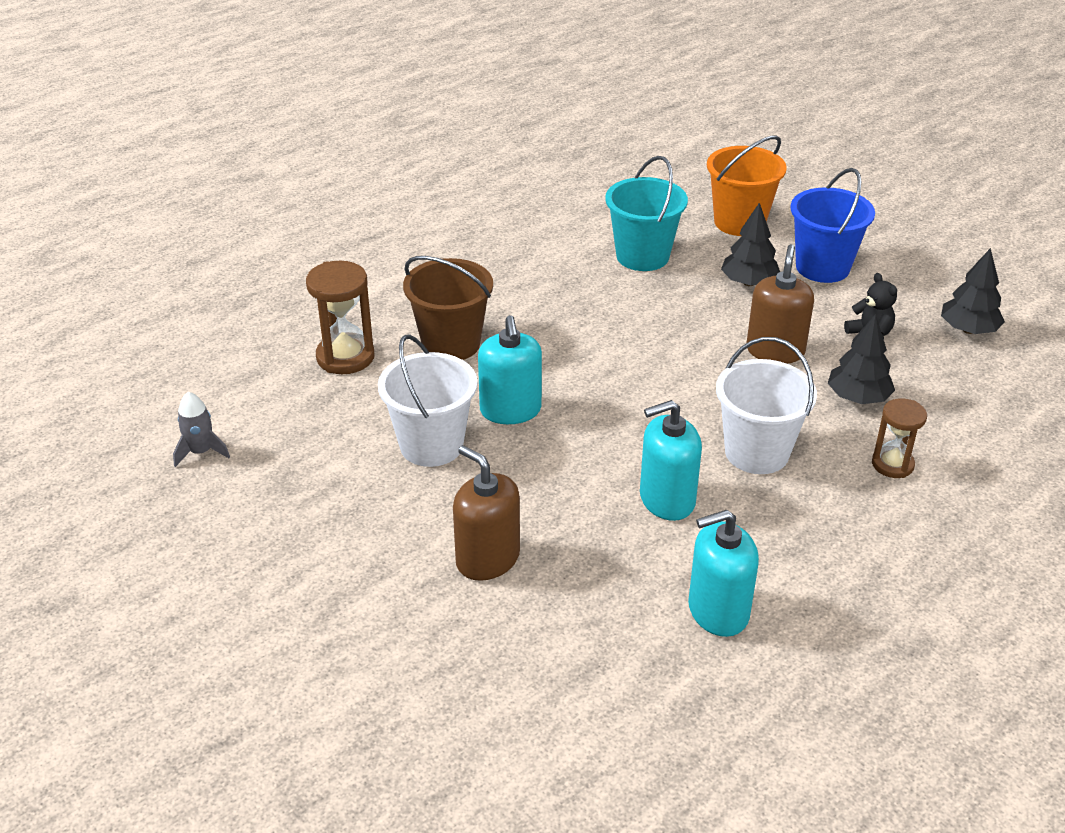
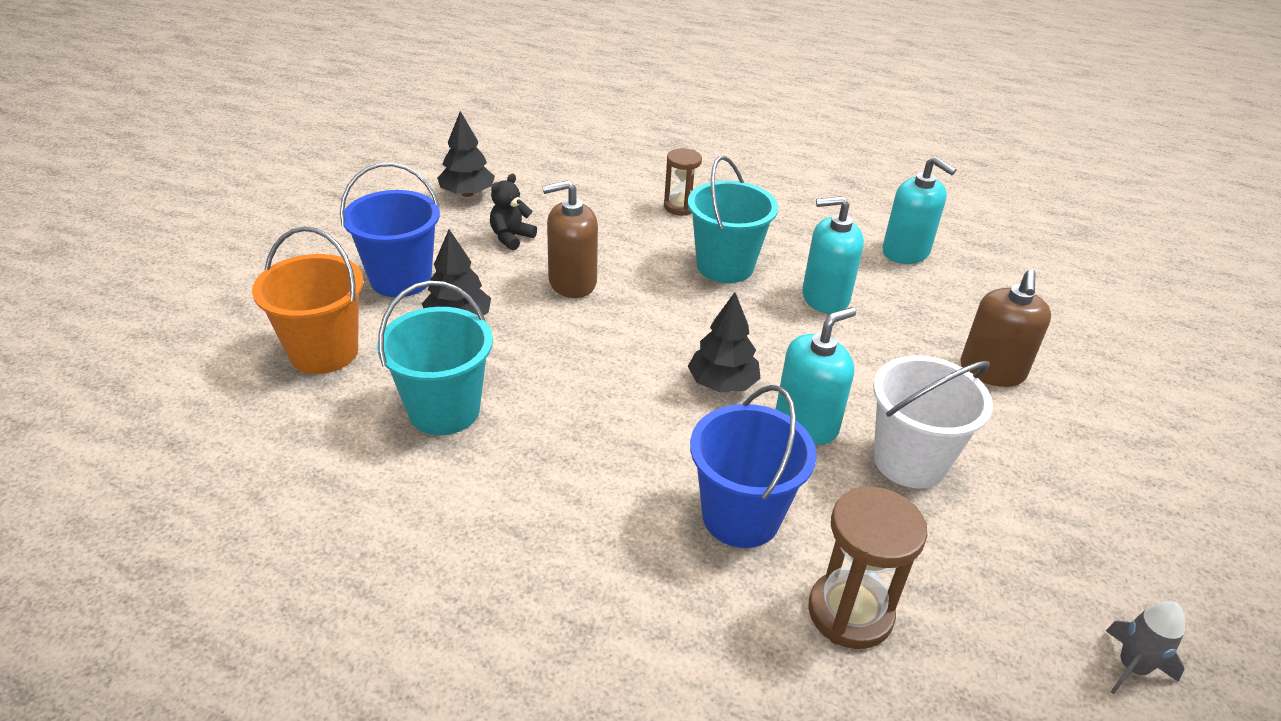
camera: 120 degrees left, 0 degrees up
(451, 344) = (741, 516): brown bucket -> blue bucket
(667, 499) = (825, 297): turquoise soap dispenser -> turquoise soap dispenser turned 135 degrees clockwise
(757, 452) = (725, 266): white bucket -> turquoise bucket
(858, 398) = (609, 231): black tree -> black tree (722, 384)

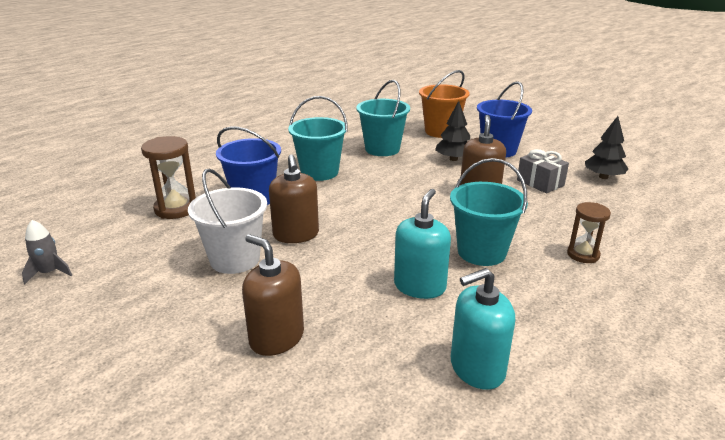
camera: 115 degrees right, 10 degrees down
(511, 237) = (540, 183): black teddy bear -> grey gift
(590, 465) = (319, 172): none -> turquoise bucket
(722, 384) = (350, 217): black tree -> none
(806, 423) = (296, 234): turquoise soap dispenser -> brown soap dispenser

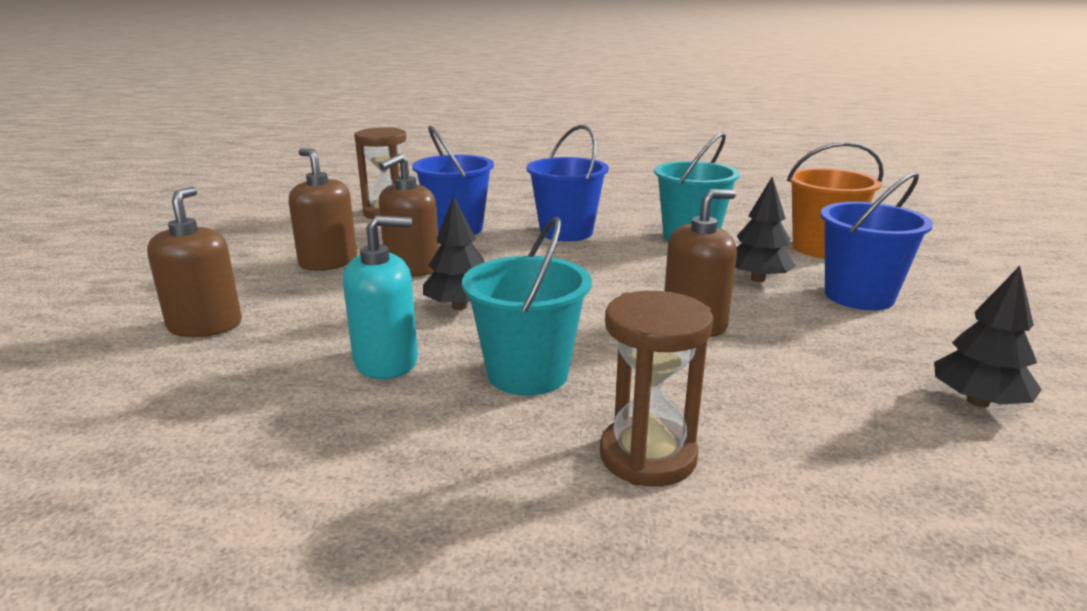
camera: 50 degrees right, 5 degrees down
(49, 273) = (229, 218): grey rocket -> none
(235, 259) = (328, 262): white bucket -> brown soap dispenser
(319, 172) = (566, 232): turquoise bucket -> blue bucket
(377, 240) = (459, 306): none -> black tree
(477, 368) = (233, 455): turquoise soap dispenser -> none
(540, 183) = (823, 354): grey gift -> none
(583, 254) = (648, 456): brown hourglass -> brown hourglass, size x1.54

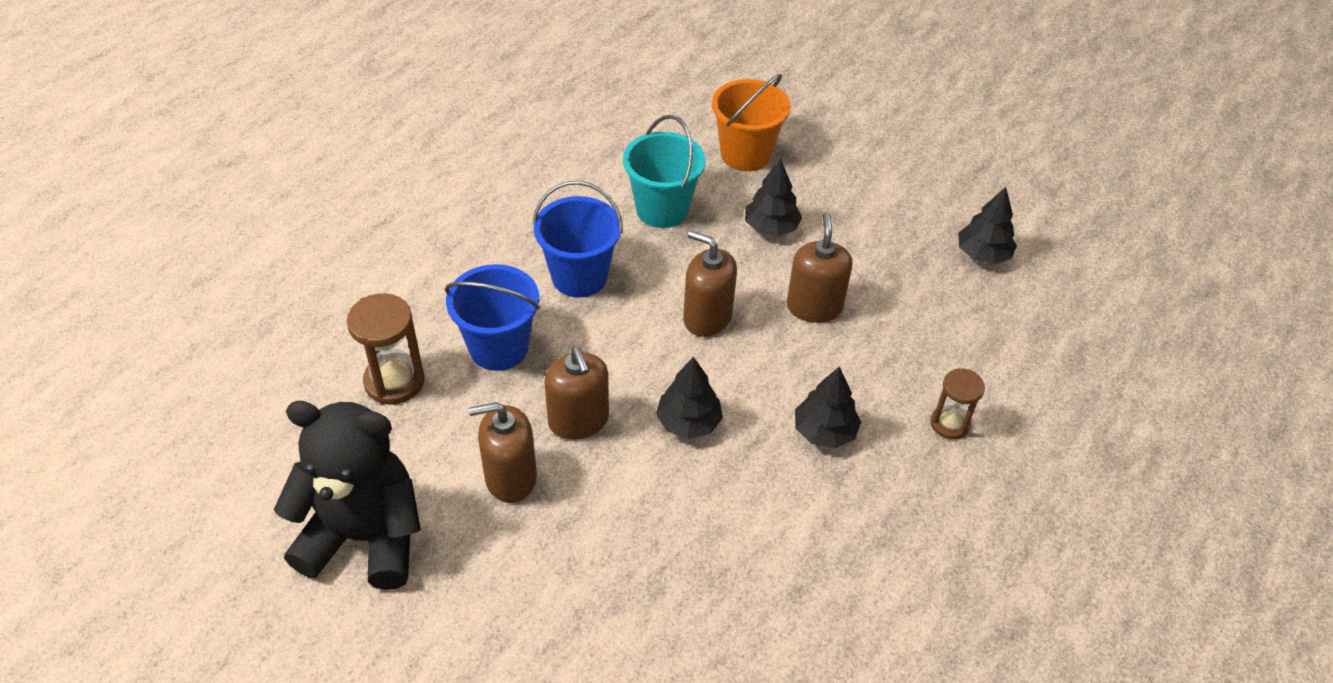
camera: 60 degrees left, 25 degrees up
(205, 325) = (600, 606): brown soap dispenser -> brown soap dispenser (707, 317)
(237, 238) = (365, 536): none -> black teddy bear
(386, 361) = (754, 502): turquoise soap dispenser -> none
(528, 373) = (824, 431): turquoise bucket -> black tree
(648, 456) = (949, 424): brown hourglass -> brown hourglass, size x0.65
(859, 296) = (835, 199): blue bucket -> none

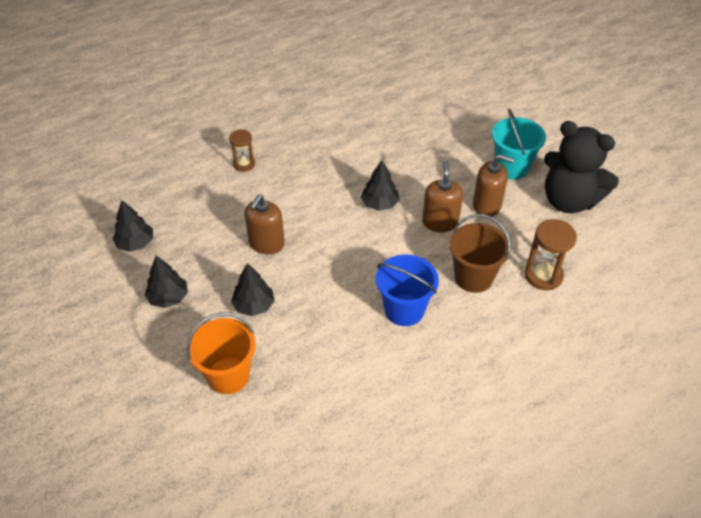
camera: 155 degrees left, 0 degrees up
(499, 348) = (473, 277): blue bucket -> brown bucket
(662, 209) = (321, 345): turquoise bucket -> turquoise bucket (511, 167)
(707, 317) = (335, 257): brown soap dispenser -> none
(824, 431) = (310, 179): black tree -> black tree (168, 298)

